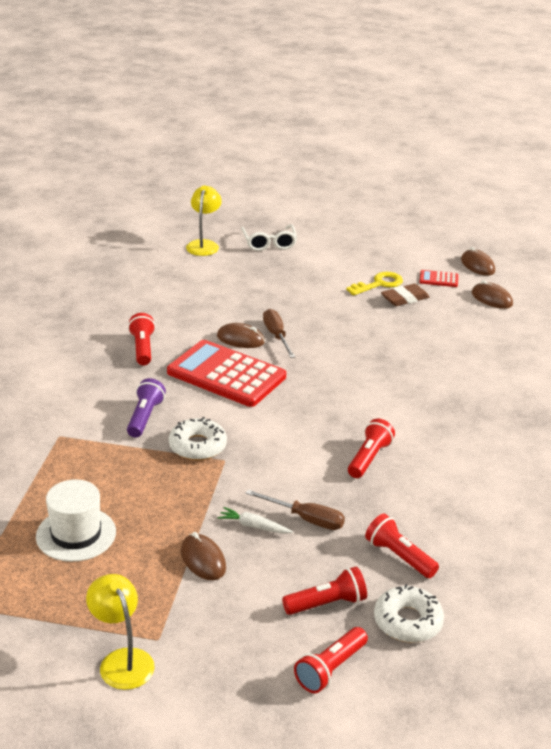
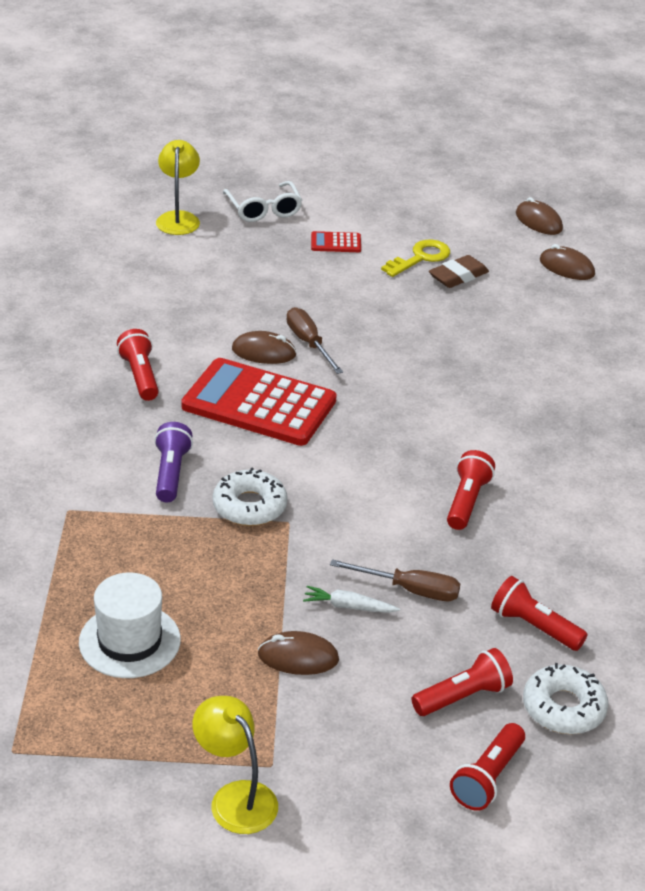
camera: 10 degrees left, 5 degrees up
(203, 560) = (298, 657): brown mouse -> brown mouse turned 45 degrees counterclockwise
(438, 279) = (494, 245): red calculator -> red calculator (336, 243)

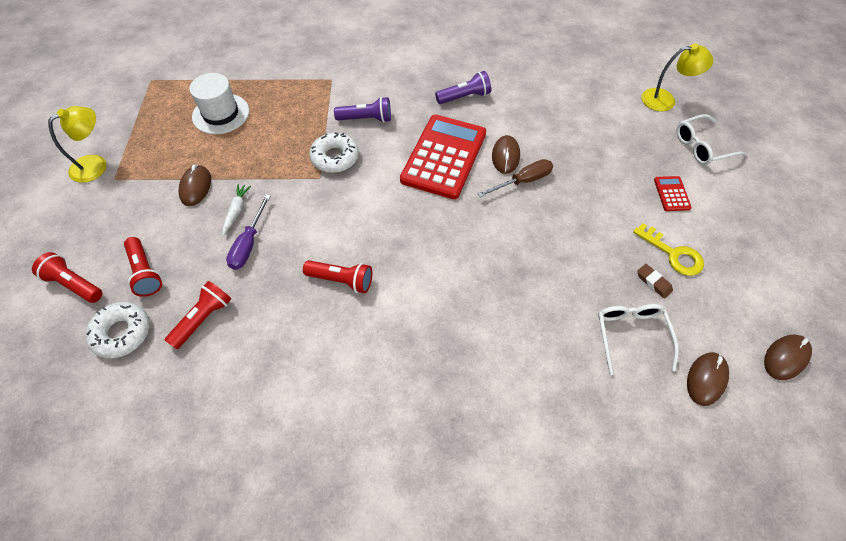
camera: 90 degrees right, 20 degrees up
(140, 376) = (464, 97): red flashlight -> purple flashlight
(410, 590) = (248, 244): brown screwdriver -> purple screwdriver
(458, 276) = (653, 282): brown eraser -> brown eraser, size x0.64
(524, 301) = (631, 335): none -> white glasses

